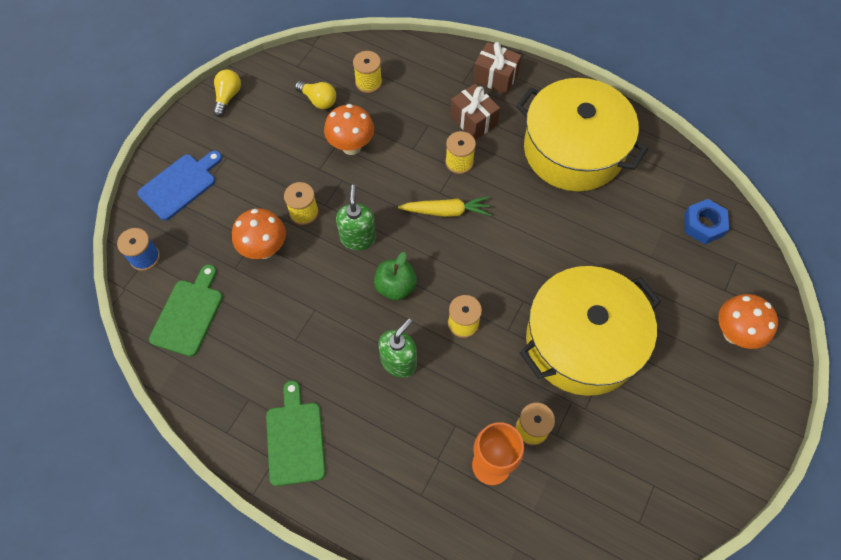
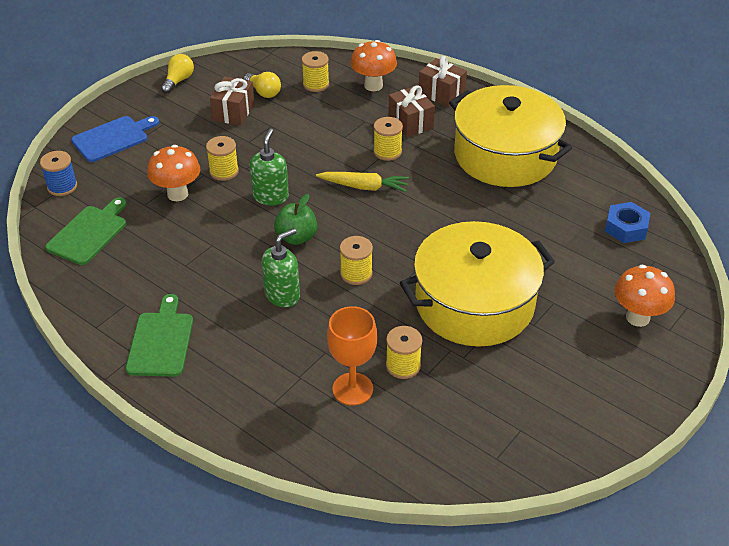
camera: 10 degrees right, 20 degrees down
(294, 131) = (233, 112): none -> brown gift
(351, 146) = (285, 129): orange mushroom -> orange mushroom (373, 85)

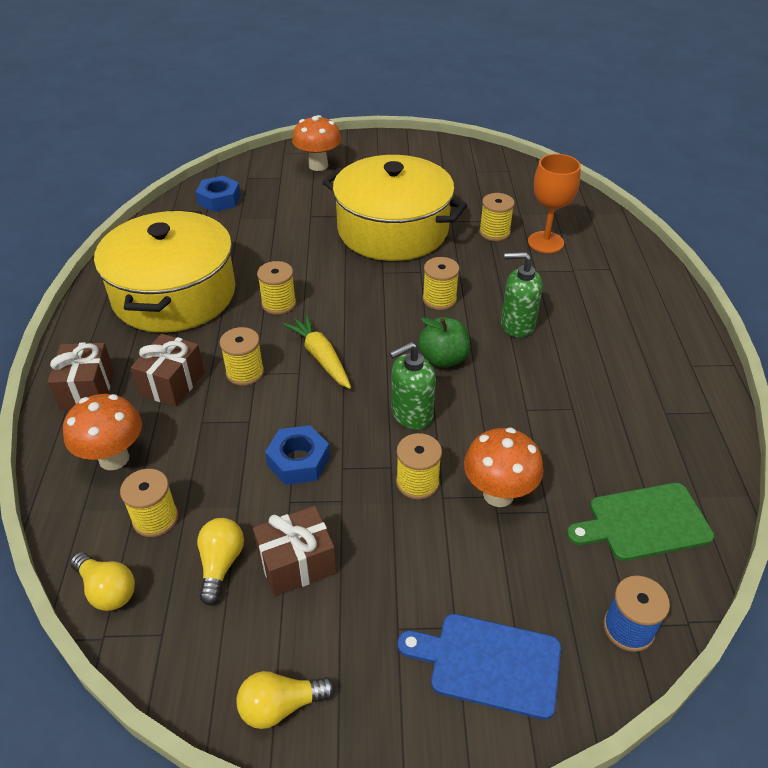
camera: 130 degrees left, 0 degrees up
(161, 341) = (659, 360): green cutting board -> none
(292, 60) = (107, 590): none -> yellow light bulb
(293, 140) = (298, 461): none -> blue nut
(441, 195) = (279, 304): none -> yellow spool

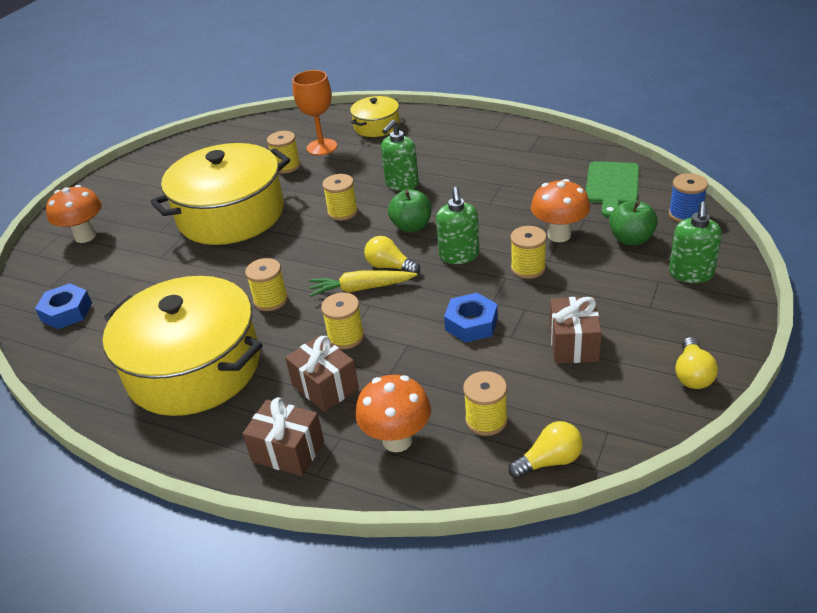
camera: 60 degrees left, 5 degrees down
(221, 564) = (554, 386): yellow light bulb -> yellow light bulb (390, 267)
(489, 663) = (691, 274): blue cutting board -> green soap dispenser
(531, 574) = (631, 239): none -> green apple
(617, 266) = (376, 126): none -> yellow pot

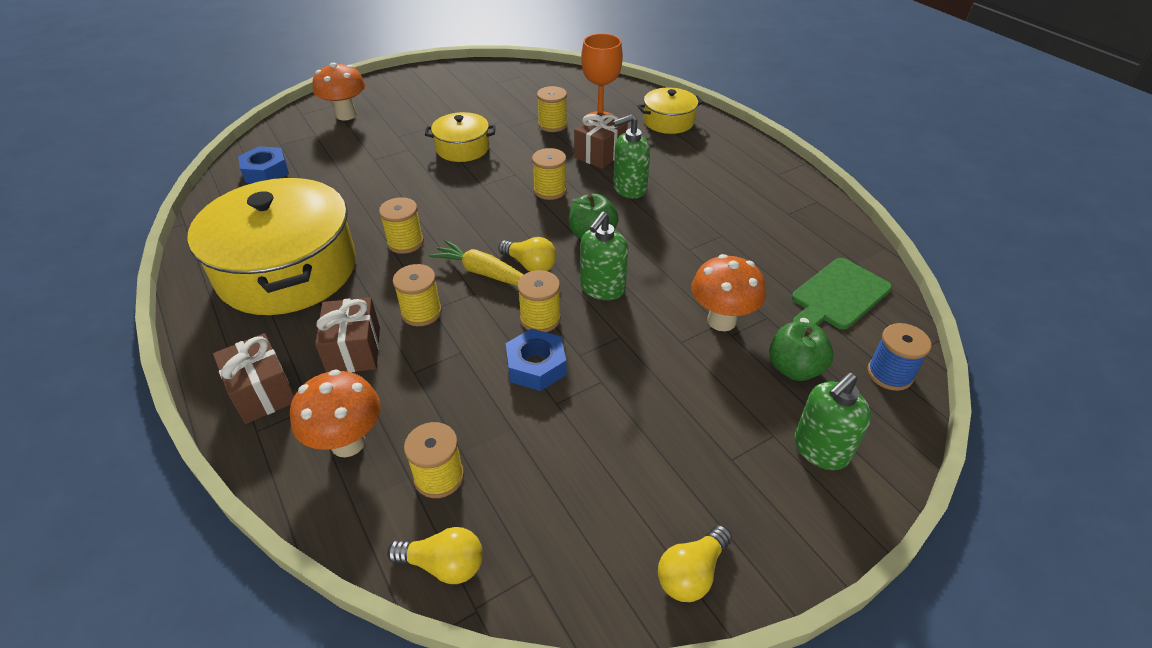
camera: 30 degrees right, 5 degrees up
(231, 215) = (462, 148): yellow pot -> yellow pot, size x0.49
(390, 267) = (530, 265): yellow light bulb -> yellow light bulb turned 150 degrees clockwise
(528, 268) = (652, 339): yellow spool -> yellow spool (540, 319)
(573, 344) = (606, 450): brown gift -> brown gift (600, 154)

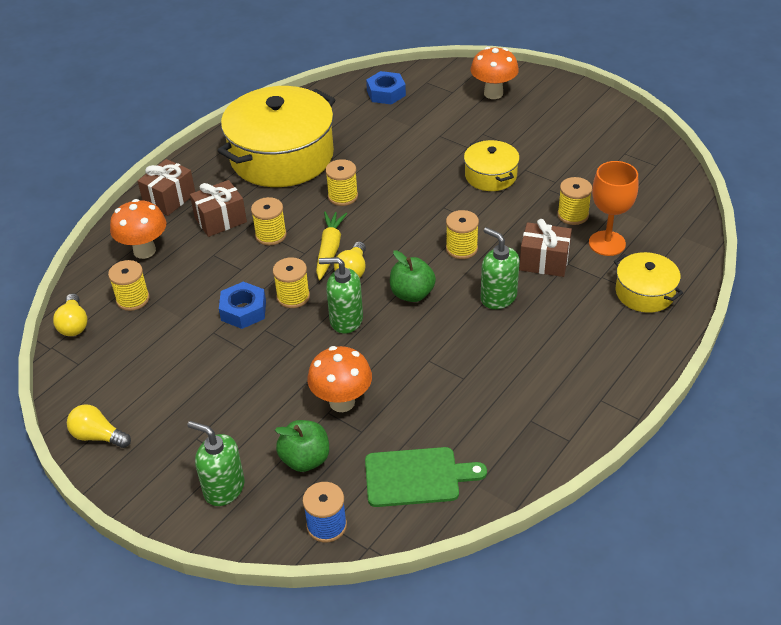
camera: 70 degrees right, 0 degrees up
(838, 296) = (416, 477): green cutting board -> green cutting board turned 150 degrees clockwise

